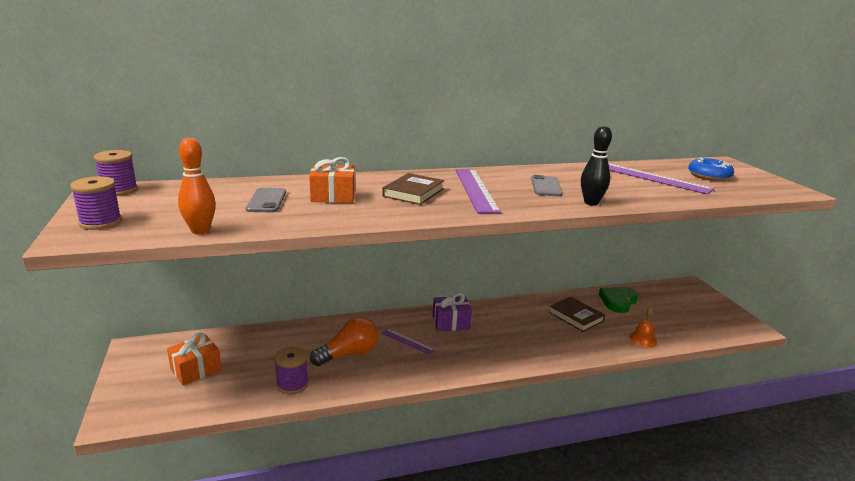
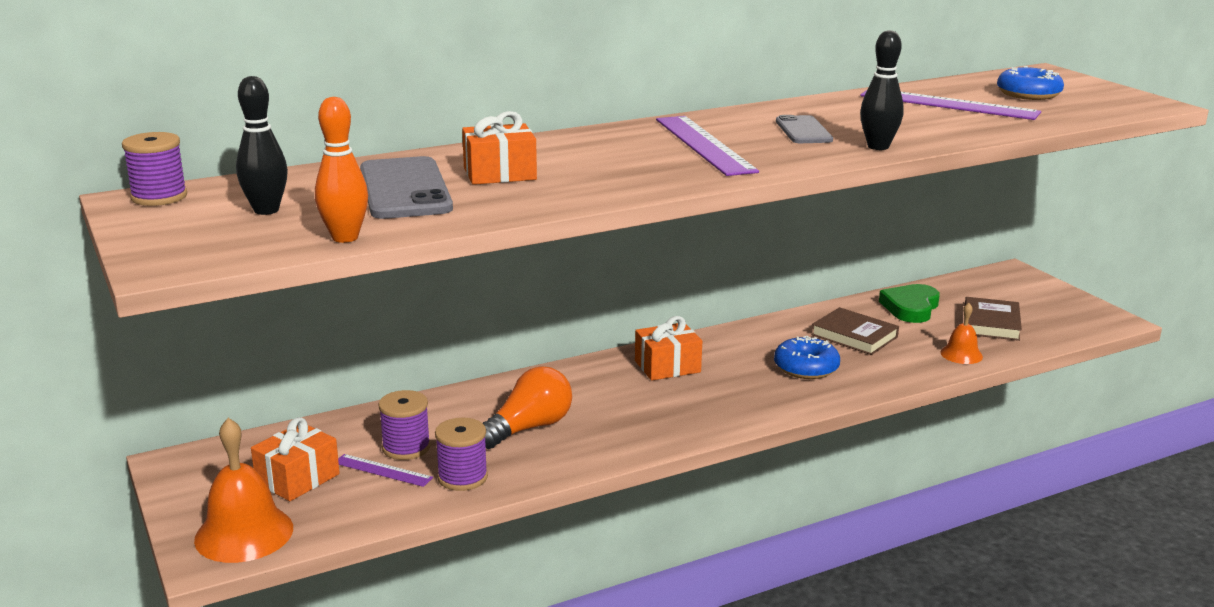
camera: 10 degrees left, 0 degrees up
(100, 222) = (182, 242): purple spool -> purple spool (406, 448)
(143, 405) = (244, 533): none -> orange bell
(171, 206) = (266, 210): none -> black bowling pin
(267, 201) = (405, 189): grey phone -> grey phone, size x1.66
(407, 341) = (612, 400): purple ruler -> purple ruler (382, 470)
(413, 192) = (615, 157): brown book -> brown book (991, 323)
(451, 322) = (667, 366): purple gift -> orange gift
(537, 335) = (806, 368): none -> blue donut

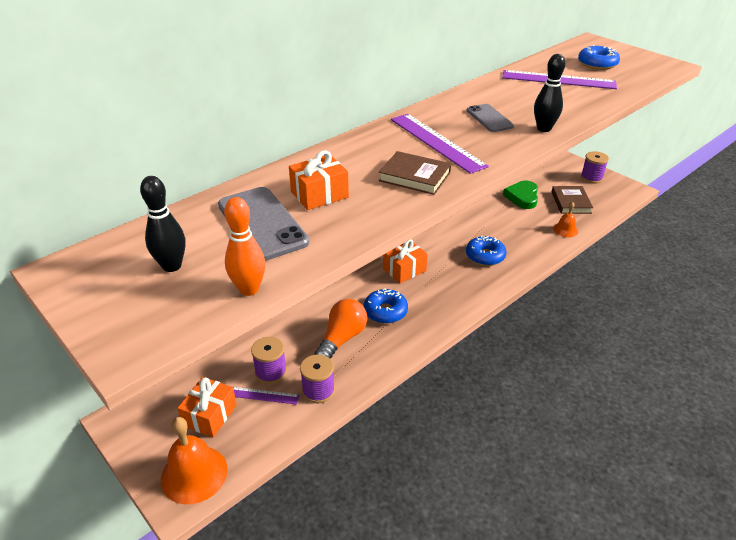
camera: 15 degrees left, 15 degrees up
(159, 197) = (78, 264): purple spool -> purple spool (591, 178)
(611, 408) = (385, 311): none -> blue donut
(854, 336) = (501, 225): brown book -> brown book (415, 176)

